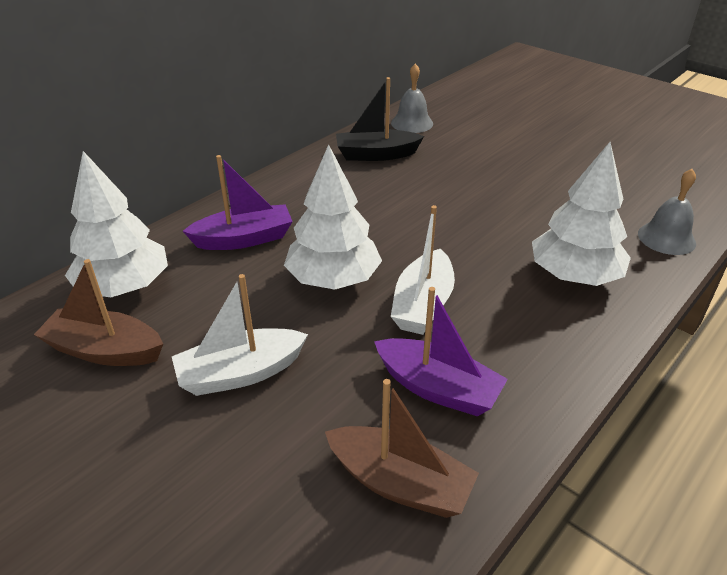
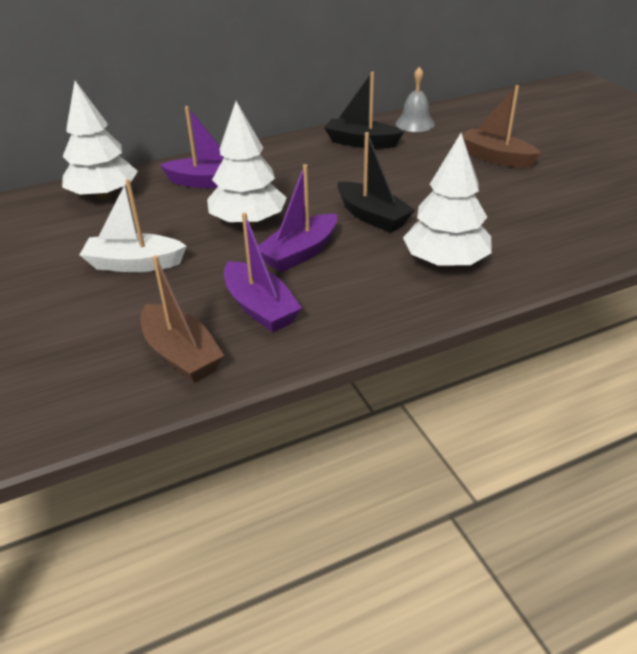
camera: 25 degrees right, 0 degrees up
(105, 350) = (63, 230): brown boat -> brown boat (495, 157)
(423, 305) = (299, 253): white boat -> purple boat
(460, 240) = (372, 216): none -> black boat
(666, 238) = (564, 253): grey bell -> none

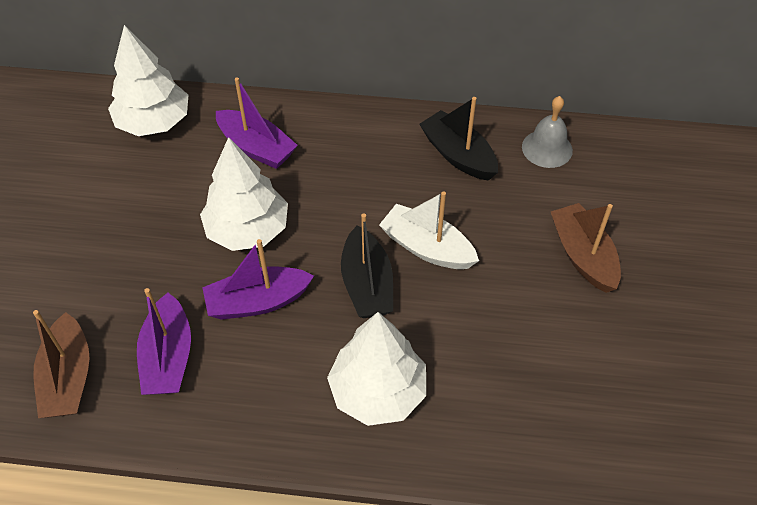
camera: 30 degrees right, 15 degrees up
(134, 264) = (112, 238): white boat -> white boat (427, 247)

